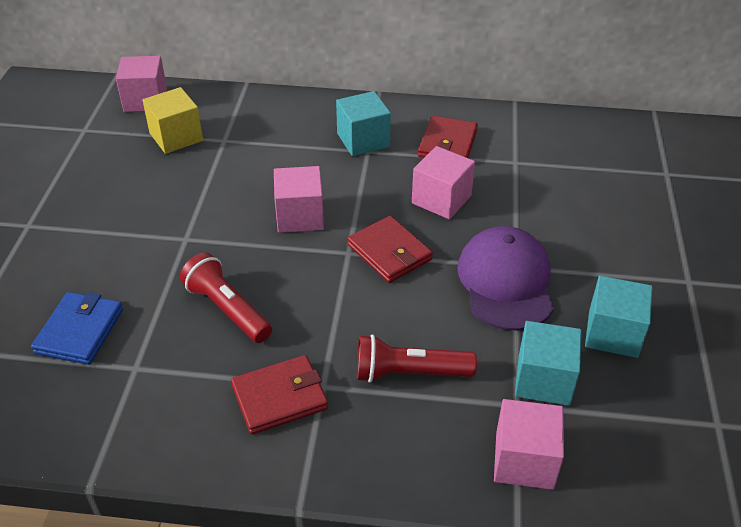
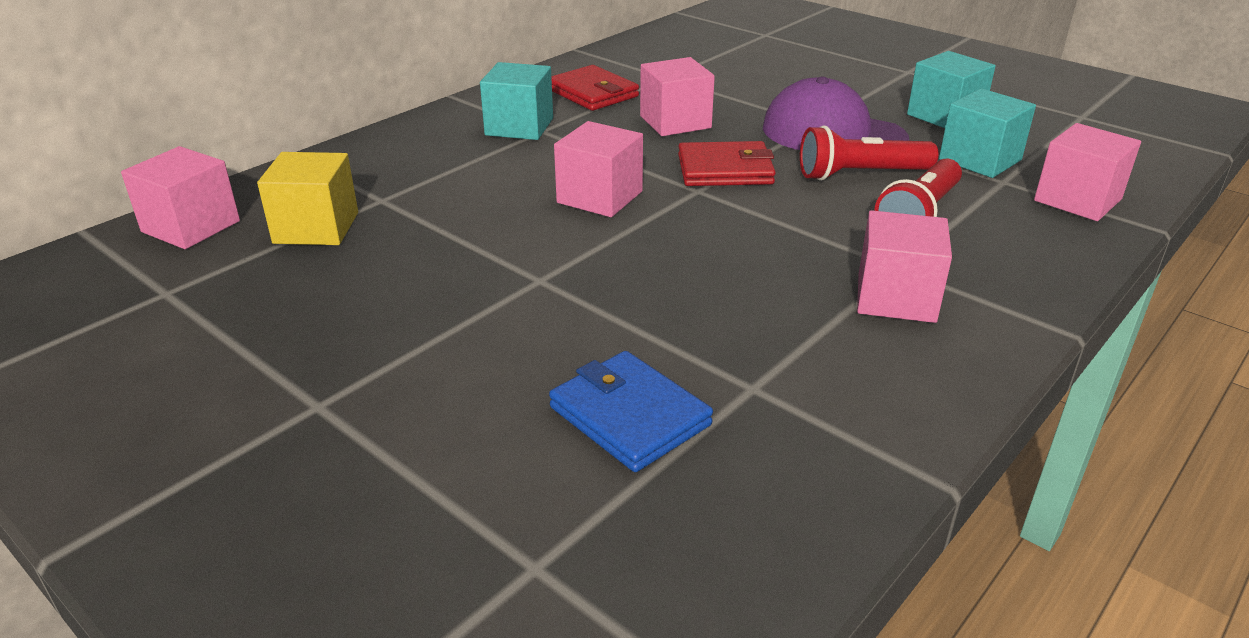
camera: 55 degrees left, 10 degrees down
(227, 309) = (711, 288): red flashlight -> red flashlight (860, 174)
(280, 397) = (896, 297): red wallet -> pink cube

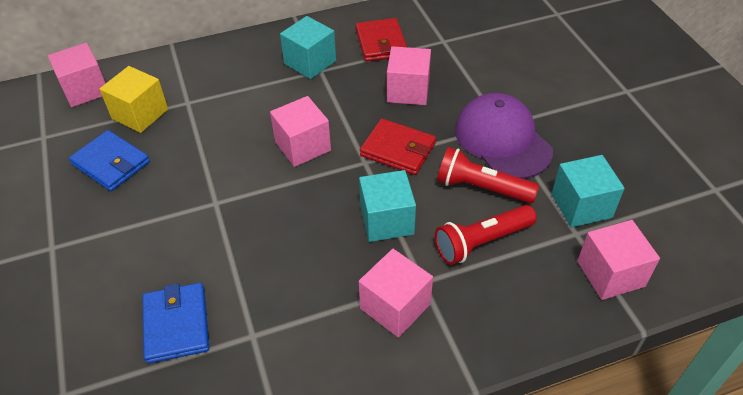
camera: 30 degrees right, 15 degrees up
(323, 287) = (111, 163): none -> blue wallet
(945, 116) = (603, 150): turquoise cube -> turquoise cube (387, 220)

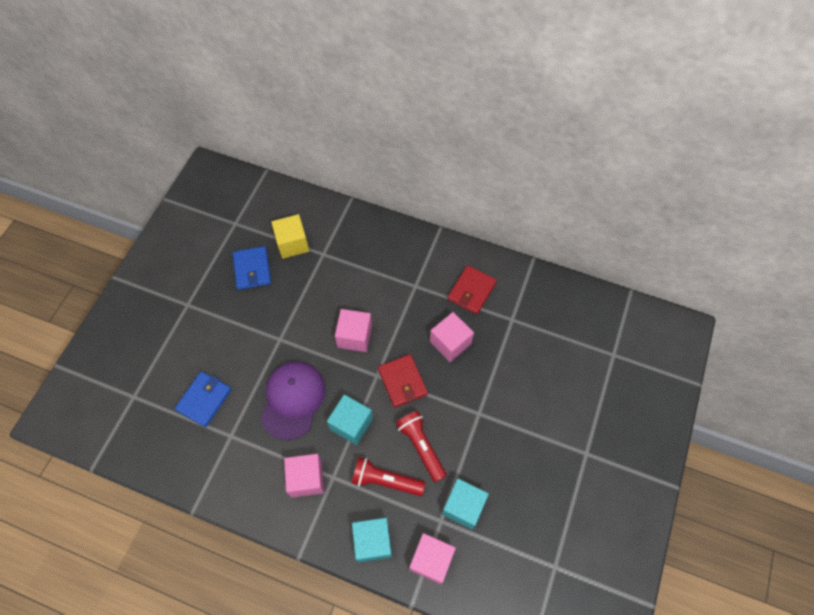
camera: 40 degrees right, 15 degrees up
(85, 89) = (280, 202): pink cube -> none
(310, 62) = (415, 274): turquoise cube -> turquoise cube (373, 541)
(502, 140) = (467, 424): purple cap -> purple cap (293, 399)

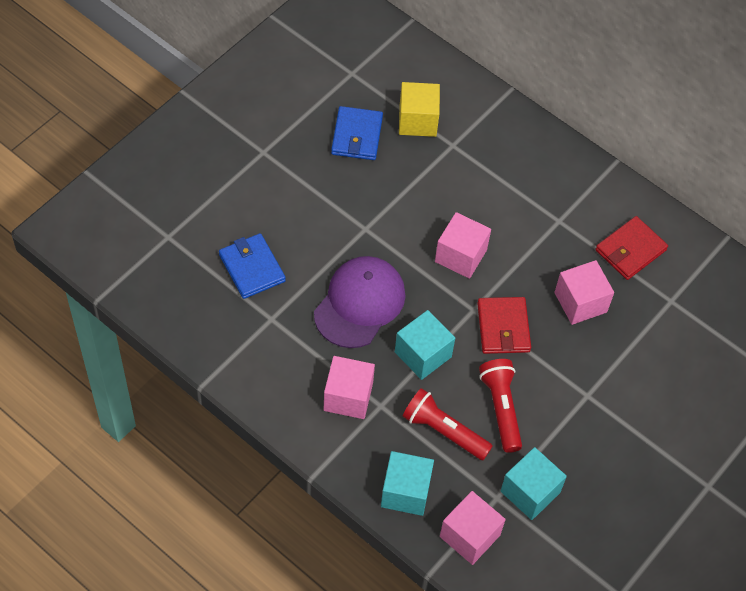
camera: 15 degrees right, 5 degrees down
(204, 399) = (252, 268): blue wallet -> blue wallet turned 75 degrees counterclockwise

